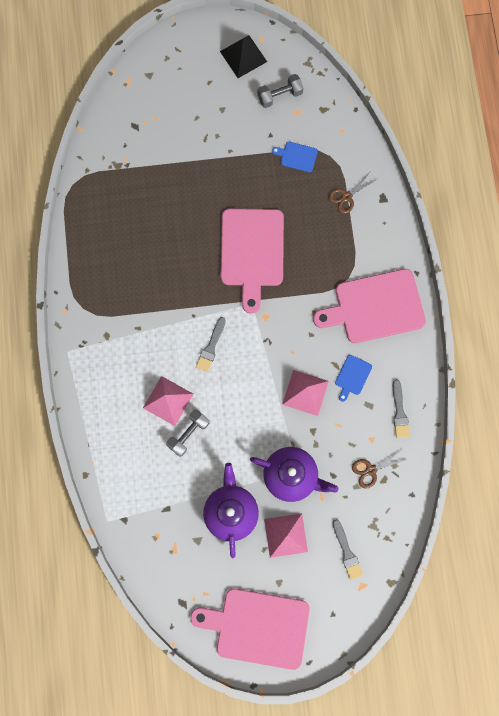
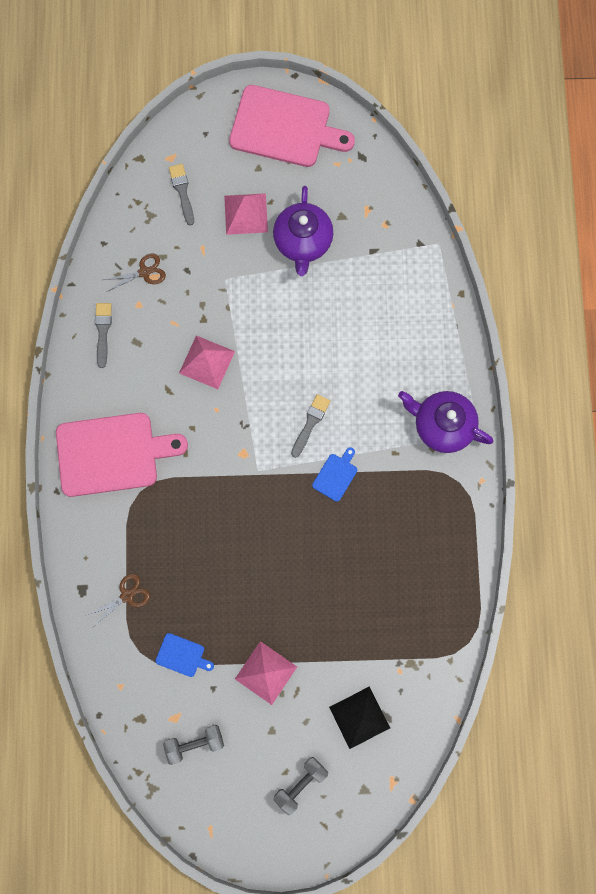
camera: 175 degrees left, 0 degrees up
(168, 400) = (364, 366): pink pyramid -> pink pyramid (265, 672)
(188, 434) = (343, 327): grey dumbbell -> grey dumbbell (300, 784)
(243, 56) = (237, 806): black pyramid -> black pyramid (359, 717)
(252, 252) = (251, 534): pink cutting board -> none
(291, 476) = (233, 273): purple teapot -> purple teapot (442, 425)
(352, 376) = (150, 375): blue cutting board -> blue cutting board (336, 475)

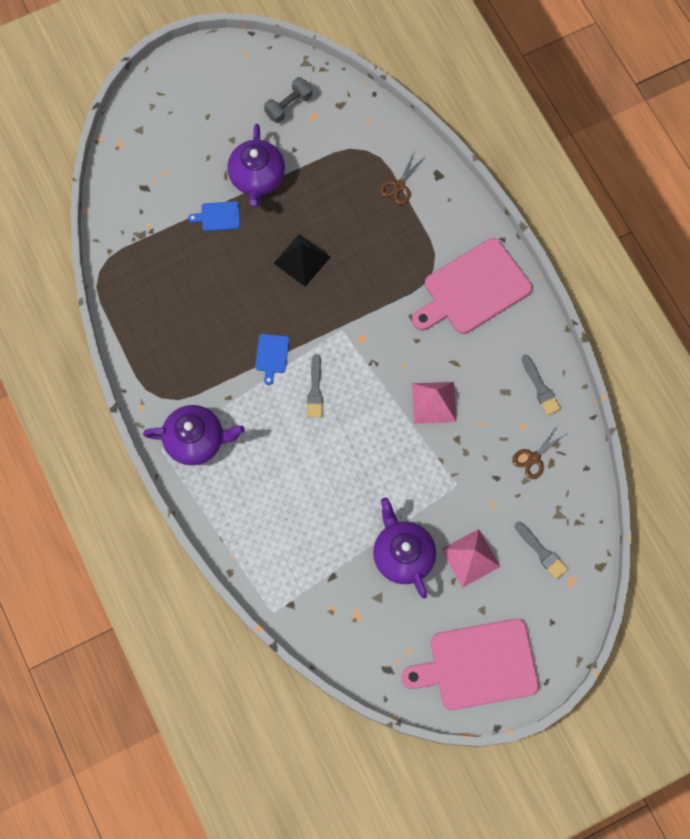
camera: 155 degrees right, 5 degrees down
(182, 655) = (331, 162): blue cutting board -> blue cutting board (218, 216)
(265, 672) = (257, 178): pink pyramid -> purple teapot
(300, 784) = (191, 113): grey dumbbell -> none
(359, 717) = (166, 178): black pyramid -> black pyramid (302, 260)

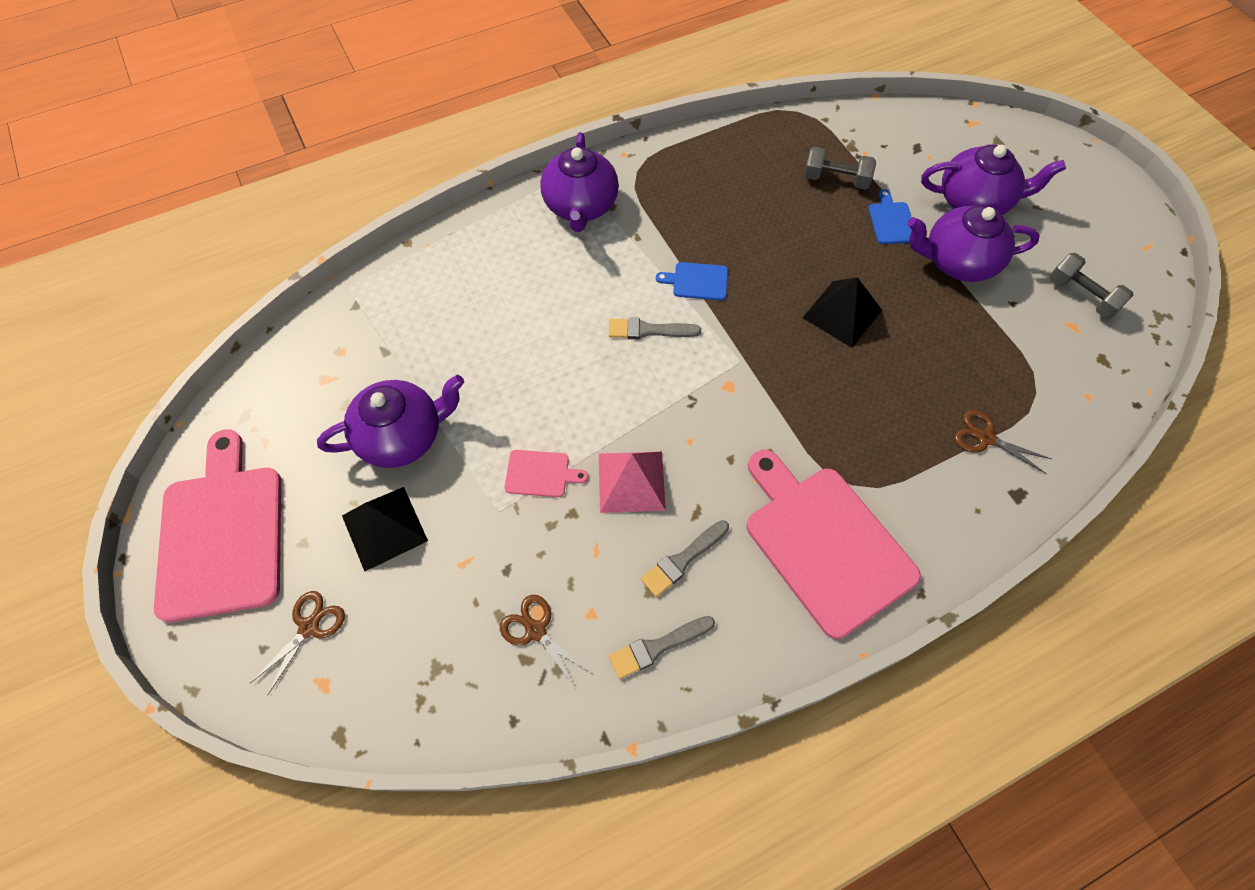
camera: 90 degrees right, 10 degrees down
(175, 250) = (835, 179): none -> grey dumbbell
(201, 157) = (974, 202): none -> purple teapot
(429, 460) = (540, 474): none -> pink cutting board
(470, 558) = (384, 528): pink pyramid -> black pyramid
(537, 595) = (309, 627): none -> brown scissors
(541, 552) = (378, 636): grey brush -> grey brush (683, 559)

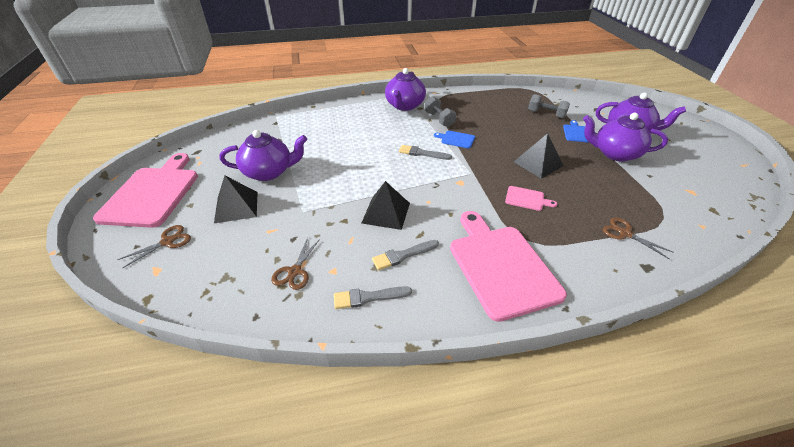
camera: 15 degrees right, 20 degrees down
(535, 630) = (295, 271): brown scissors -> brown scissors turned 135 degrees counterclockwise
(540, 474) = (335, 200): pink cutting board -> pink cutting board (527, 199)
(631, 481) = (386, 212): pink pyramid -> black pyramid
(1081, 296) = (697, 179): grey dumbbell -> grey dumbbell (439, 119)

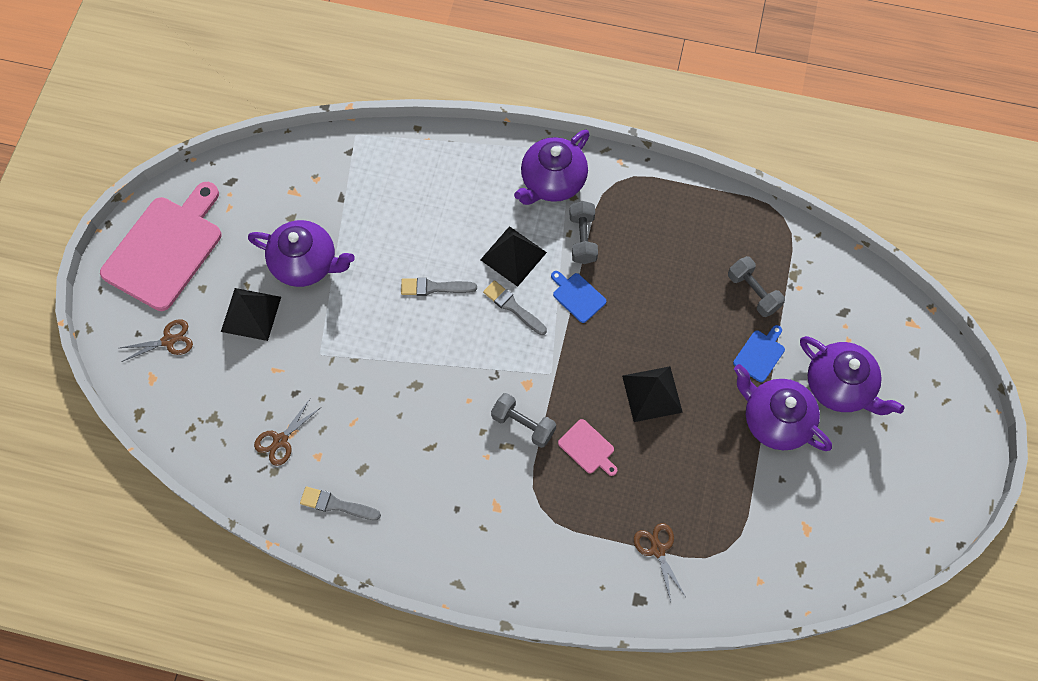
camera: 25 degrees right, 25 degrees up
(386, 212) = (410, 397): black pyramid -> black pyramid (513, 256)
(403, 255) = (396, 468): grey brush -> grey brush (434, 287)
(475, 201) = (523, 424): none -> grey dumbbell
(501, 266) = (487, 527): pink cutting board -> none

